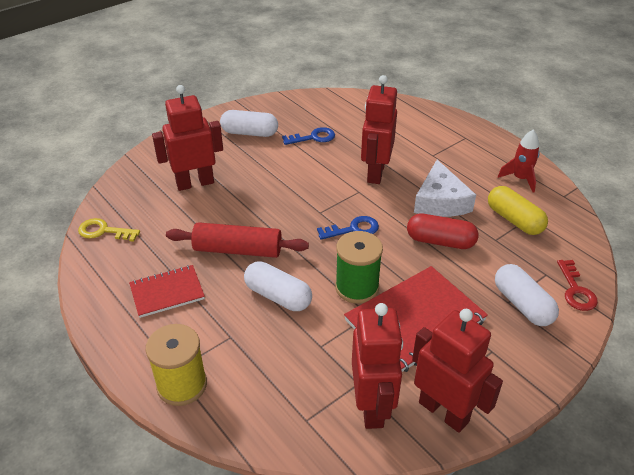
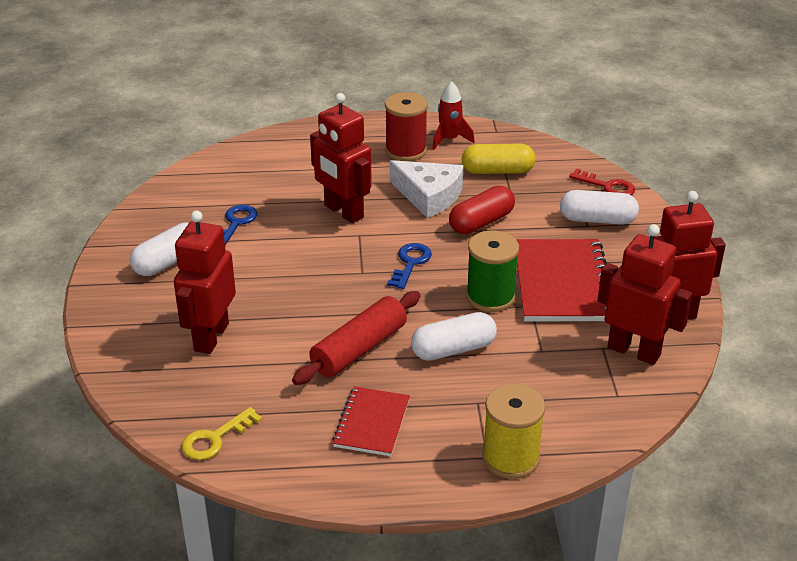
camera: 55 degrees left, 5 degrees down
(479, 166) = (406, 150): none -> red spool

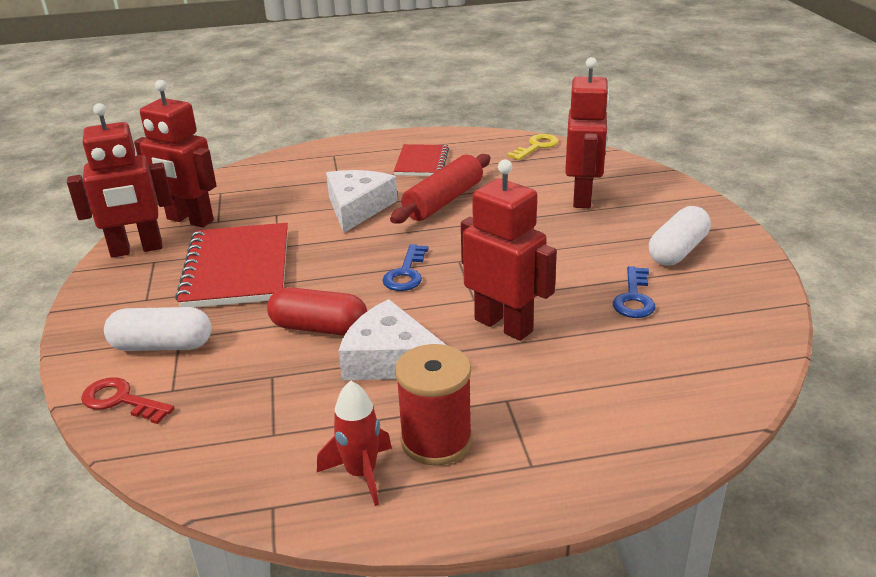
camera: 175 degrees right, 5 degrees down
(453, 349) = (357, 208): white capsule -> white cheese
(481, 222) = (319, 328): red capsule -> red capsule turned 60 degrees clockwise
(490, 297) = (318, 250): green spool -> none
(497, 171) = (284, 413): yellow capsule -> none
(510, 458) = (316, 155): yellow spool -> none

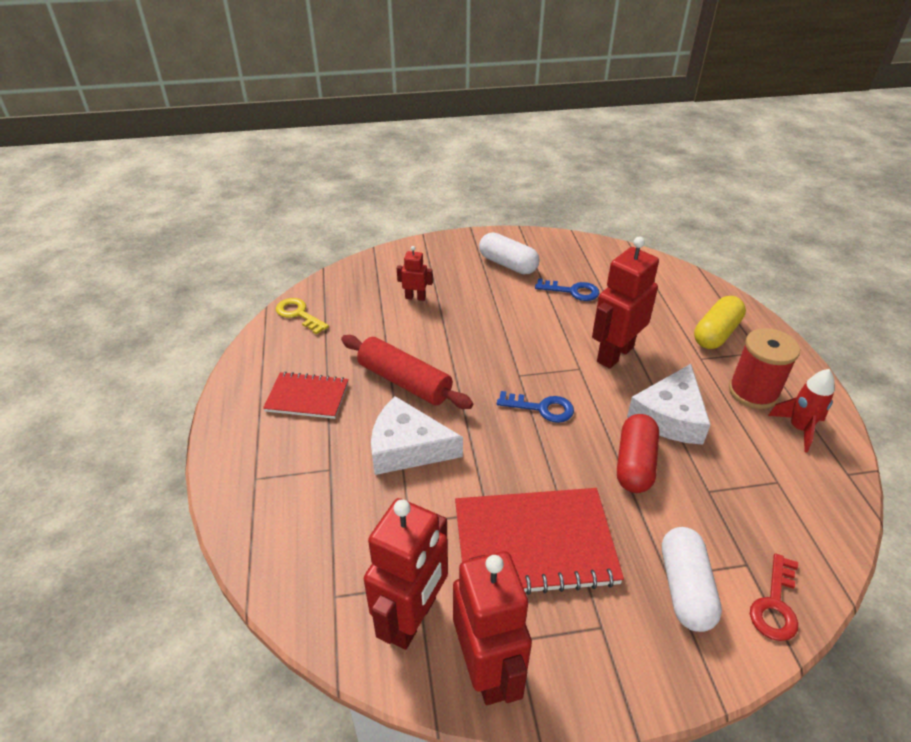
camera: 90 degrees left, 10 degrees up
(568, 423) = (716, 333): none -> yellow capsule
(583, 197) = (415, 297): red robot -> red robot, size x0.49

